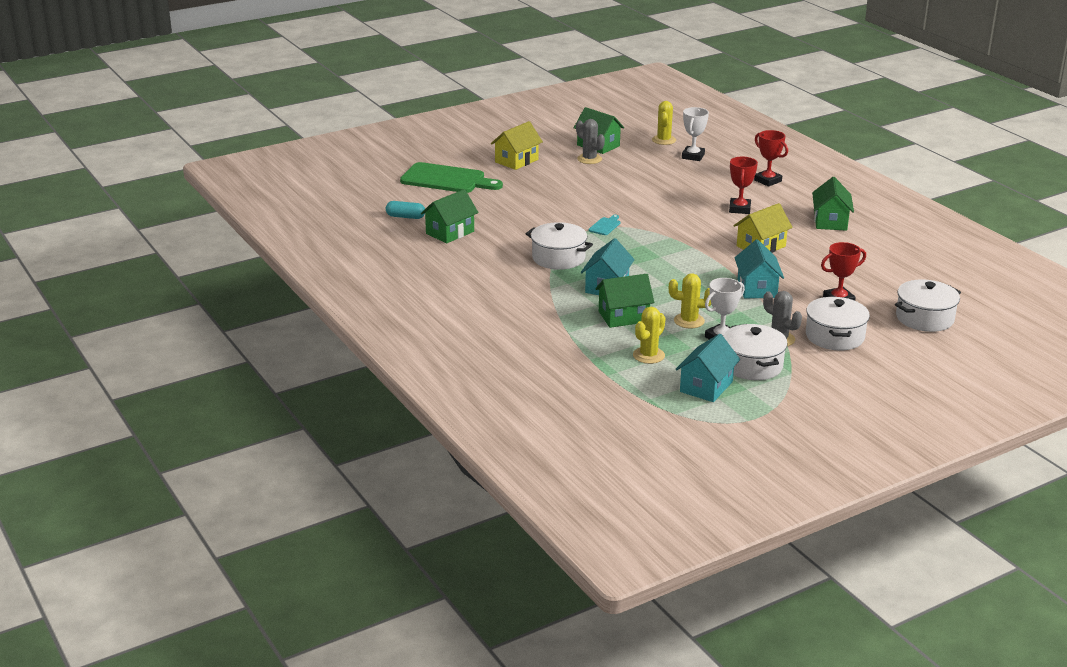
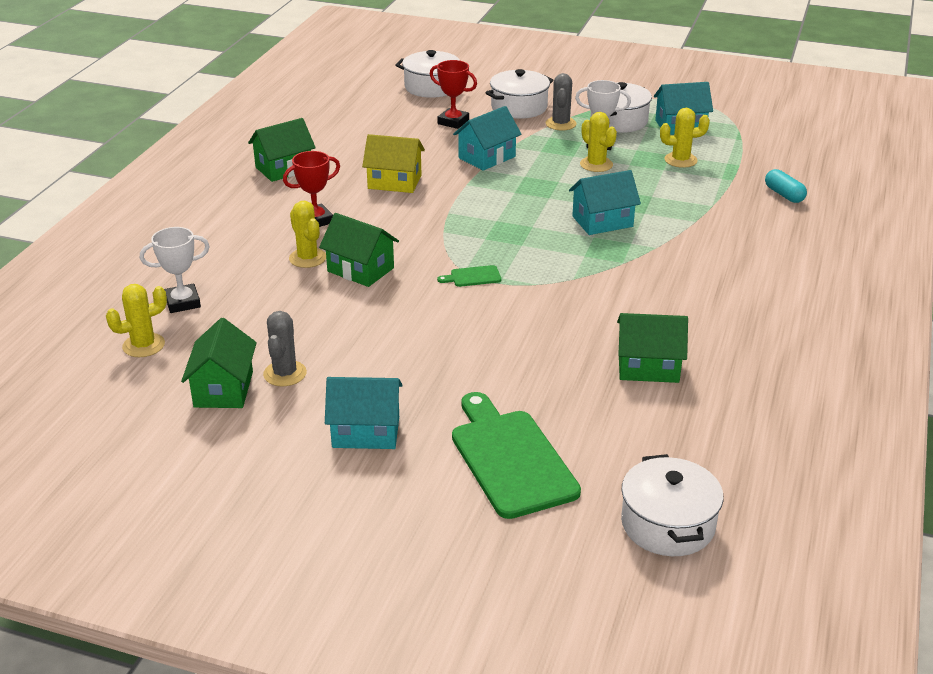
camera: 130 degrees left, 5 degrees up
(405, 217) = (665, 425): turquoise capsule -> turquoise capsule (784, 195)
(516, 161) = (366, 432): yellow house -> turquoise house
(558, 258) = (590, 270): white pot -> white pot (668, 524)
(605, 226) = (473, 277): turquoise cutting board -> green cutting board
(623, 316) = (641, 193): green house -> green house (360, 270)
(695, 194) = (307, 258): none -> yellow cactus
(768, 181) = (210, 231): red trophy -> none

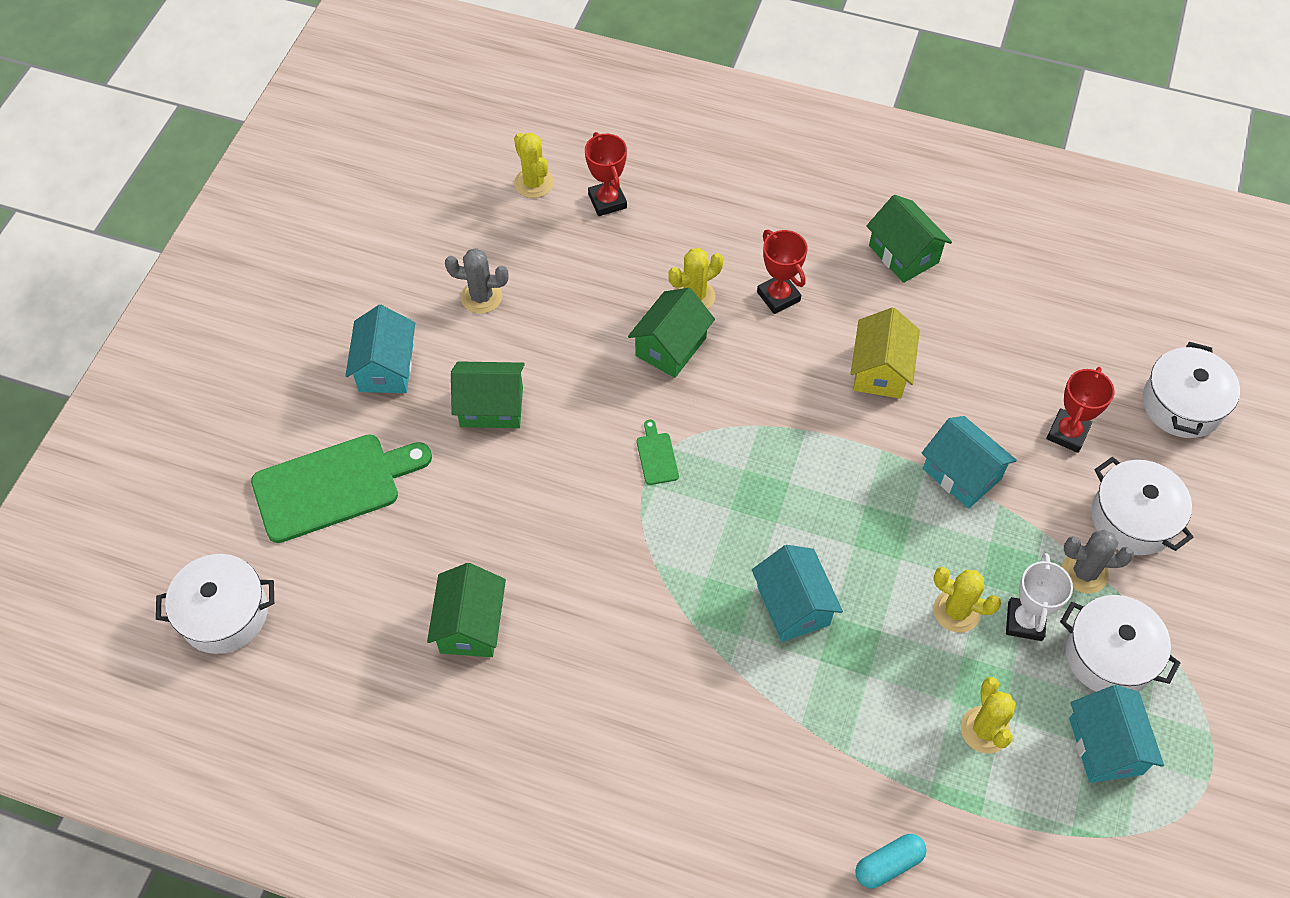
camera: 90 degrees right, 25 degrees up
(183, 302) = (607, 201): white trophy -> red trophy
(223, 389) = (460, 252): green house -> green house (491, 407)
(596, 164) = (956, 611): yellow cactus -> yellow cactus turned 60 degrees clockwise

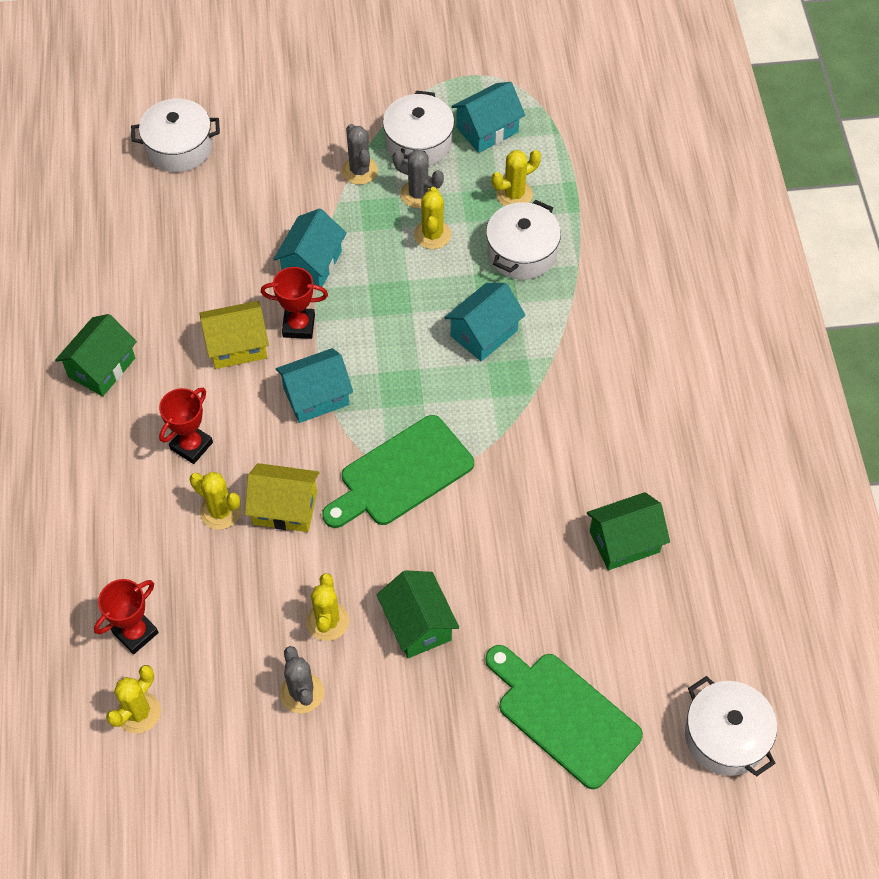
camera: 115 degrees left, 0 degrees up
(386, 368) = (421, 737): turquoise house -> turquoise house (316, 396)
(536, 339) = (327, 621): none -> yellow cactus
(656, 456) = (402, 474): green cutting board -> green cutting board, size x2.41
(670, 346) = (285, 508): green house -> yellow house
(888, 864) = (639, 219): turquoise capsule -> none
(1025, 621) = (418, 194): white trophy -> grey cactus
(1067, 433) = (240, 209): red trophy -> red trophy (298, 326)
(1132, 518) = (299, 154): white pot -> white pot (522, 252)

